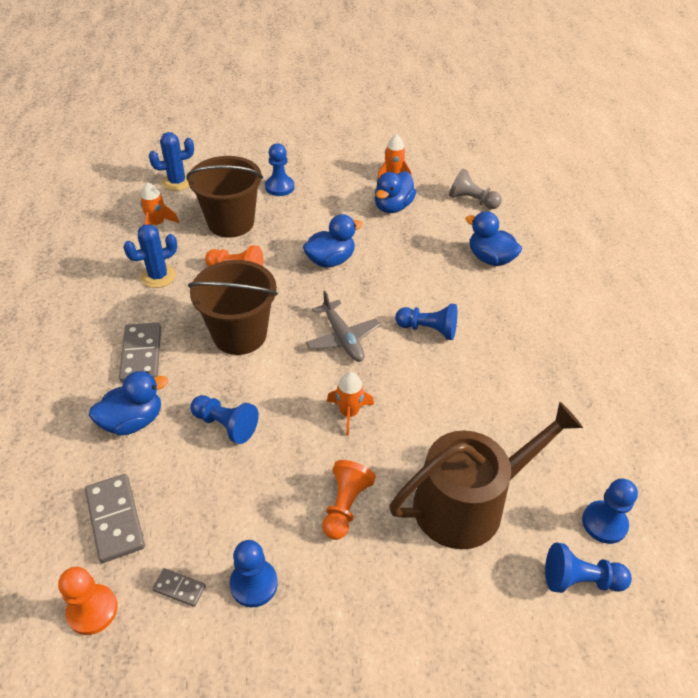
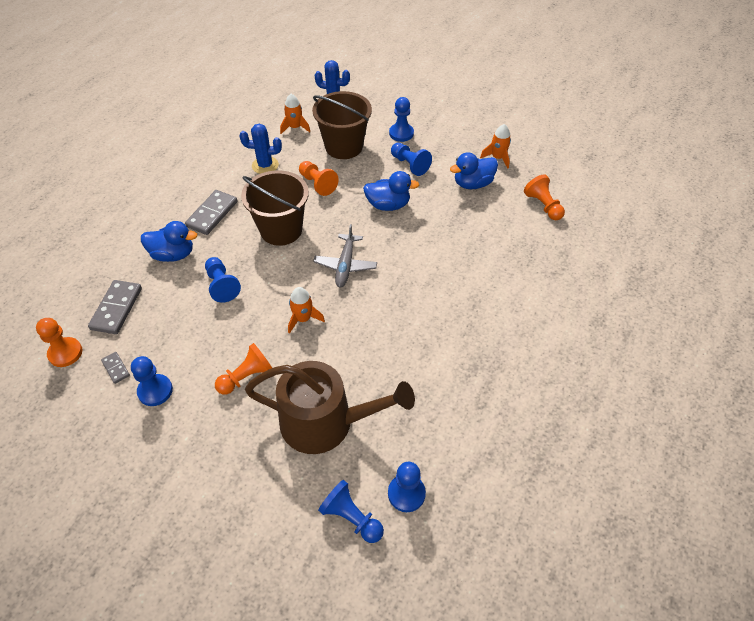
camera: 35 degrees right, 5 degrees up
(428, 329) = (411, 289): blue pawn -> blue pawn (410, 165)
(472, 200) = (543, 205): grey pawn -> orange pawn
(490, 258) = (512, 259): blue duck -> none

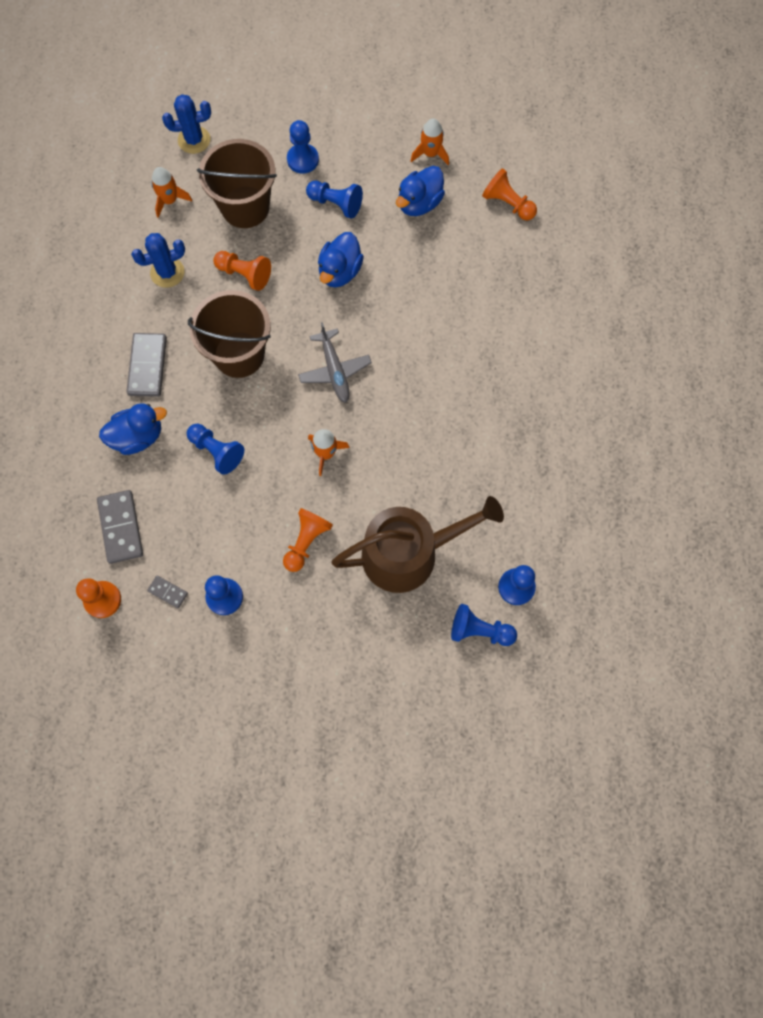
camera: 25 degrees left, 20 degrees up
(388, 205) = (340, 272): blue duck -> blue duck turned 135 degrees clockwise

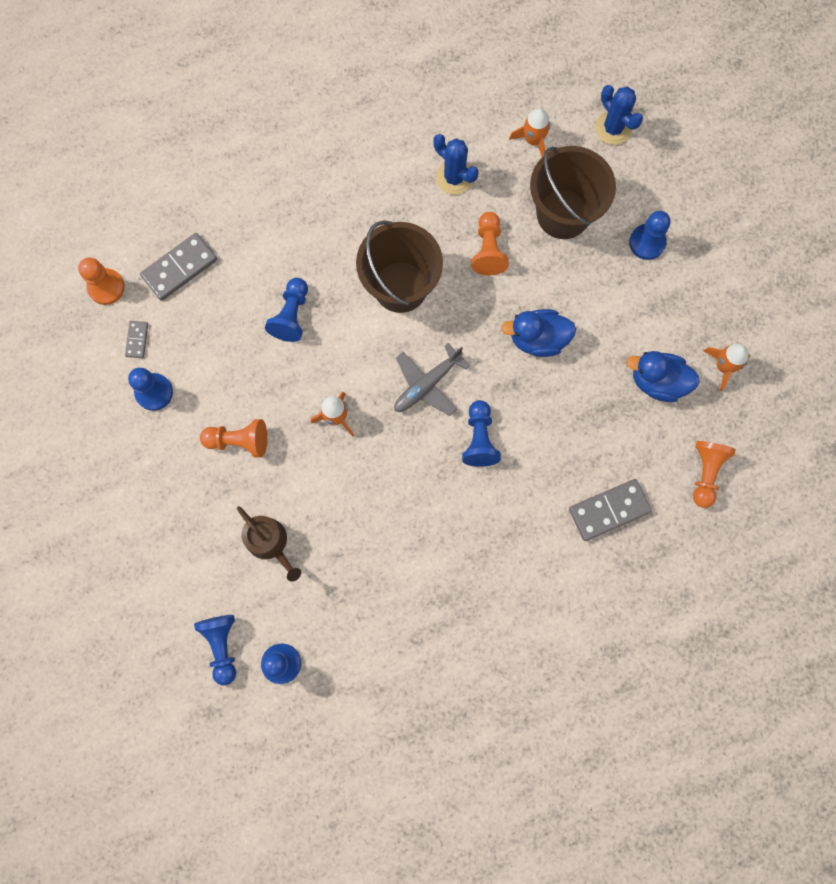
camera: 65 degrees right, 5 degrees up
(138, 437) = (273, 238): blue duck -> none
(148, 366) = (348, 210): grey domino -> grey domino (609, 510)
(336, 204) = (613, 299): blue pawn -> blue pawn (479, 439)
(409, 553) = (270, 543): brown watering can -> brown watering can, size x0.53

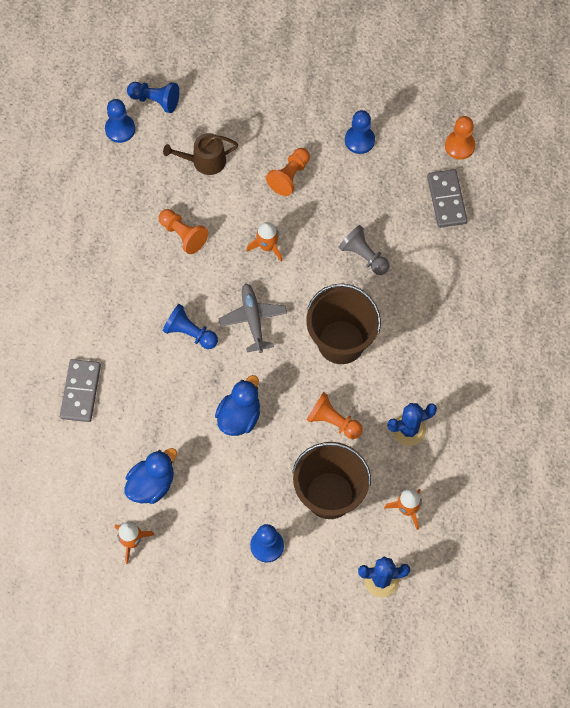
camera: 120 degrees right, 10 degrees down
(137, 340) = (406, 147): grey domino -> none
(291, 315) = (363, 256): blue pawn -> grey pawn
(705, 473) = (62, 476): orange pawn -> orange pawn (183, 235)

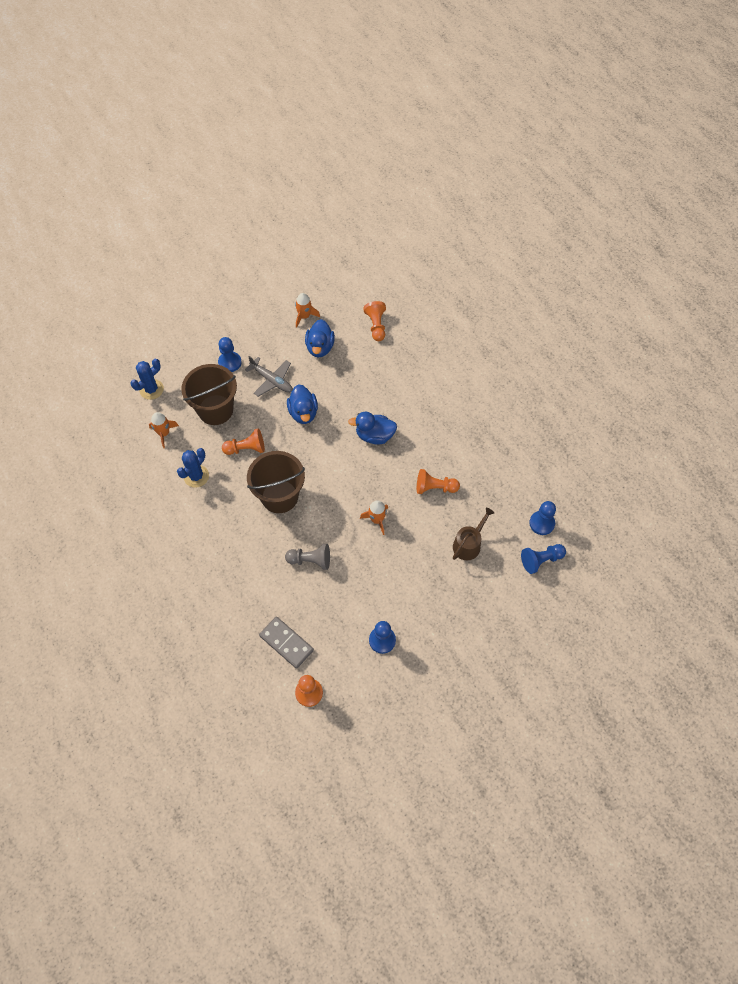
camera: 140 degrees right, 5 degrees down
(80, 391) = (404, 363): grey domino -> none
(190, 333) = (374, 435): blue pawn -> blue duck
(253, 320) = (344, 470): grey plane -> grey plane (272, 380)
(289, 176) = (405, 577): orange pawn -> orange pawn (376, 326)

